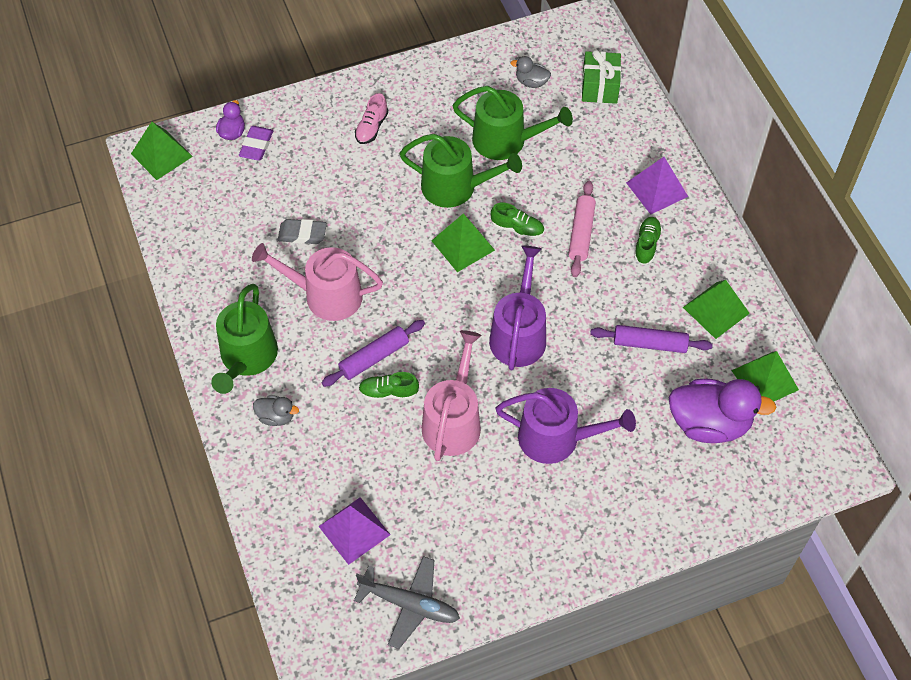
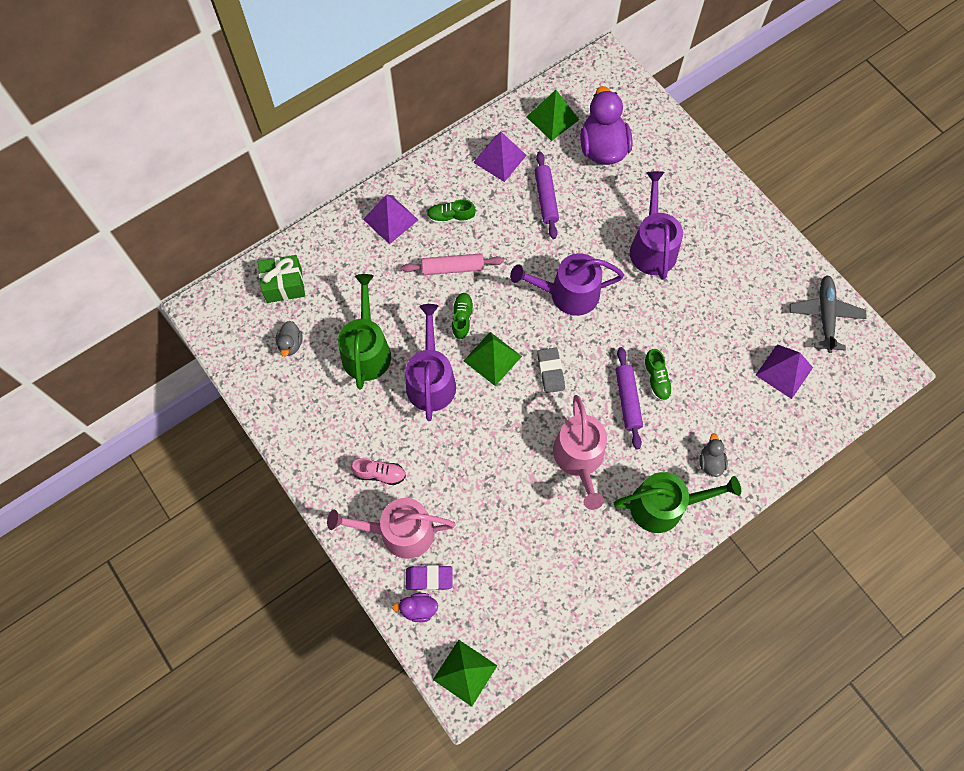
camera: 105 degrees left, 10 degrees up
(302, 234) = (520, 500): grey eraser -> grey eraser (550, 371)
(374, 357) = (627, 400): purple rolling pin -> purple rolling pin turned 45 degrees clockwise
(453, 421) = (664, 323): pink watering can -> pink watering can (400, 532)
(455, 187) = (431, 380): green watering can -> purple watering can
(716, 310) = (500, 158): green pyramid -> purple pyramid

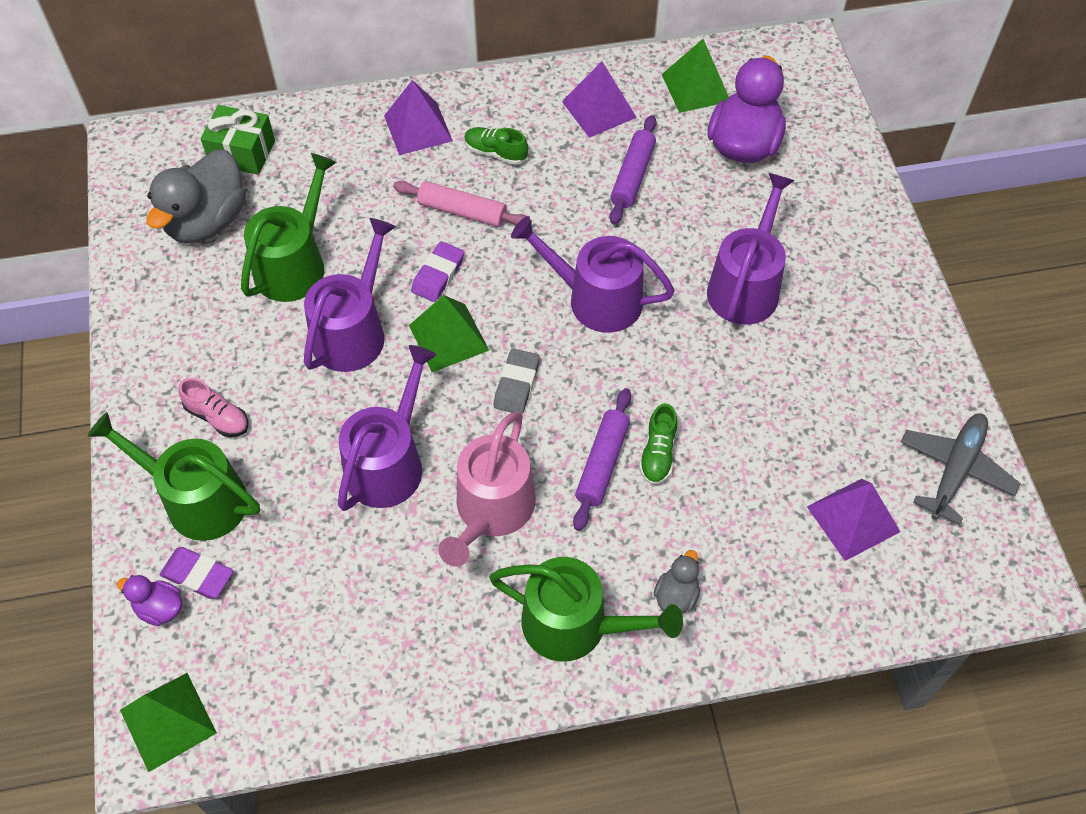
camera: 25 degrees right, 10 degrees down
(291, 344) = (207, 221): grey duck -> grey duck, size x2.10
(400, 532) = (197, 499): pink watering can -> green watering can
(462, 318) = (438, 275): green shoe -> purple eraser
(502, 456) = (389, 463): none -> purple watering can

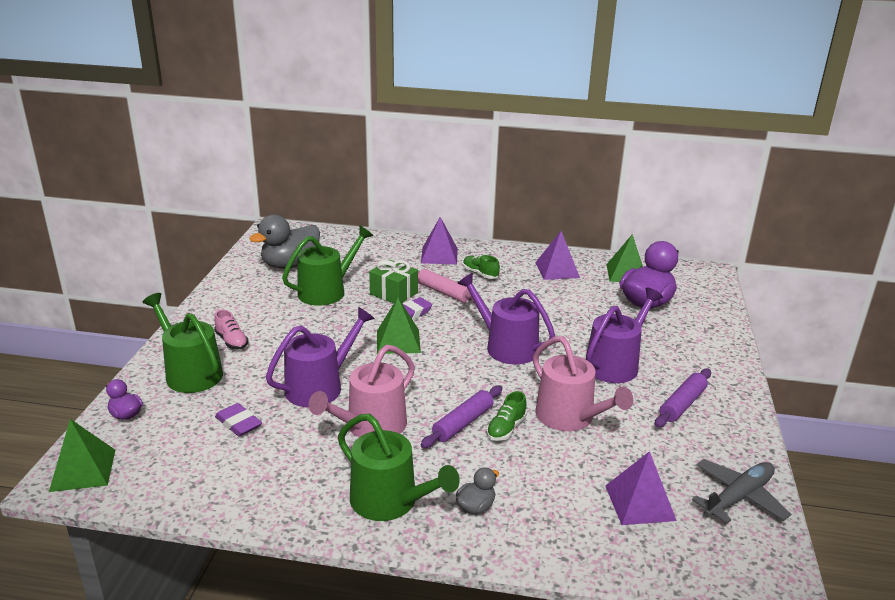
camera: 20 degrees right, 30 degrees down
(198, 575) = (161, 406): purple eraser -> purple eraser (238, 423)
(242, 153) = (331, 244): green gift -> green gift (394, 293)
(353, 332) = (340, 325): purple watering can -> none
(516, 384) = (428, 372): grey eraser -> none
(632, 176) = (563, 300): purple rolling pin -> purple rolling pin (682, 404)
(726, 406) = (570, 417): none -> pink watering can

